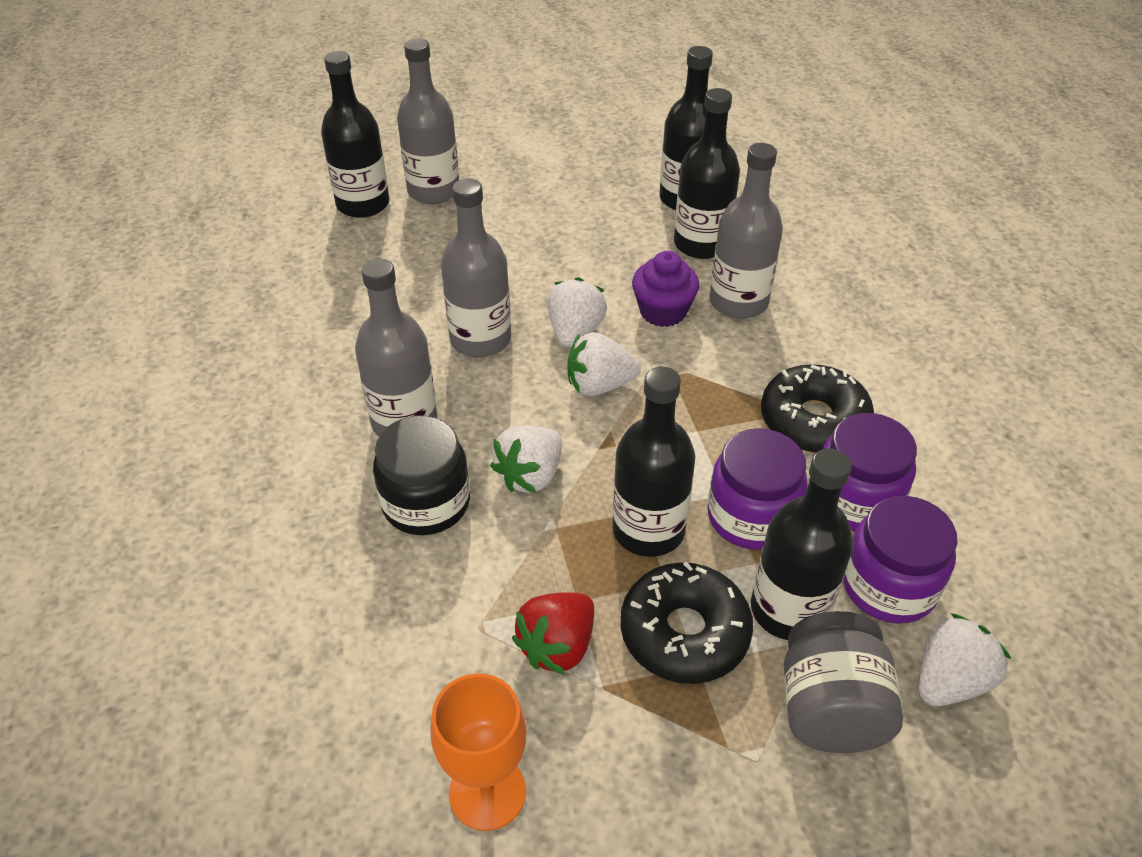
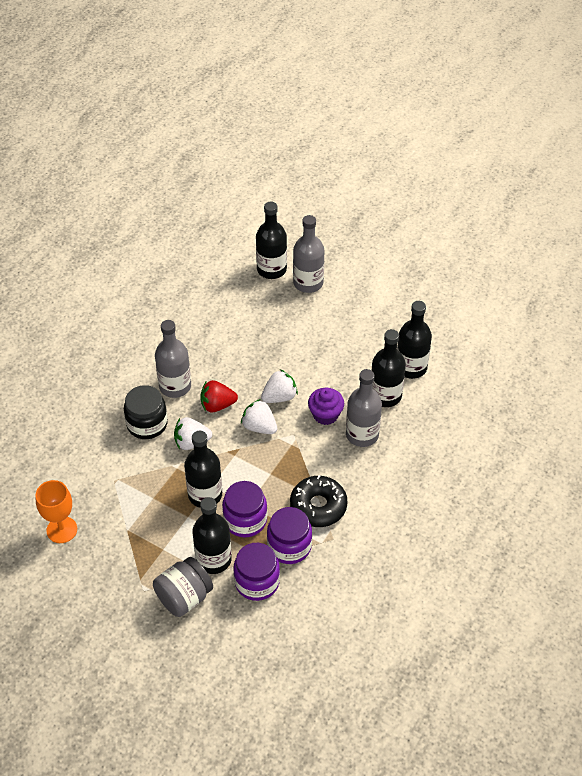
camera: 45 degrees right, 5 degrees up
(480, 339) = (241, 372): grey bottle -> none
(557, 646) = (130, 506): red strawberry -> red strawberry (217, 405)
(684, 633) = (172, 537): black donut -> none
(949, 680) = (232, 624): white strawberry -> none

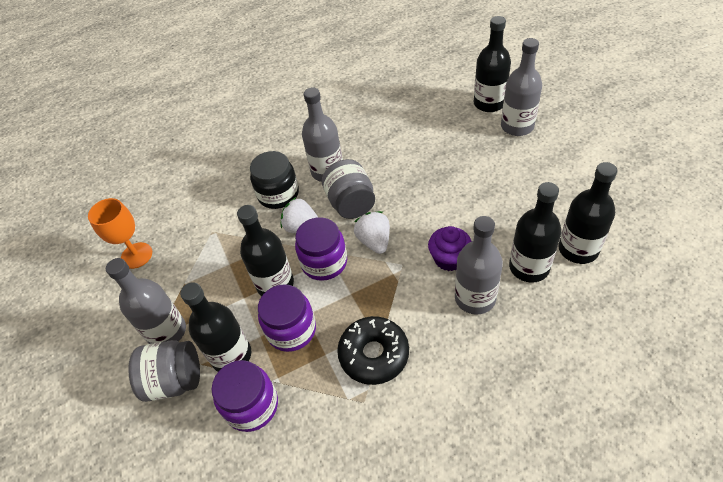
camera: 40 degrees right, 0 degrees up
(146, 570) = (167, 332): none -> grey bottle
(217, 405) = (351, 203): red strawberry -> grey jar
(279, 397) = (415, 221): white strawberry -> none
(289, 546) = (312, 383): purple jar -> purple jar (324, 262)

